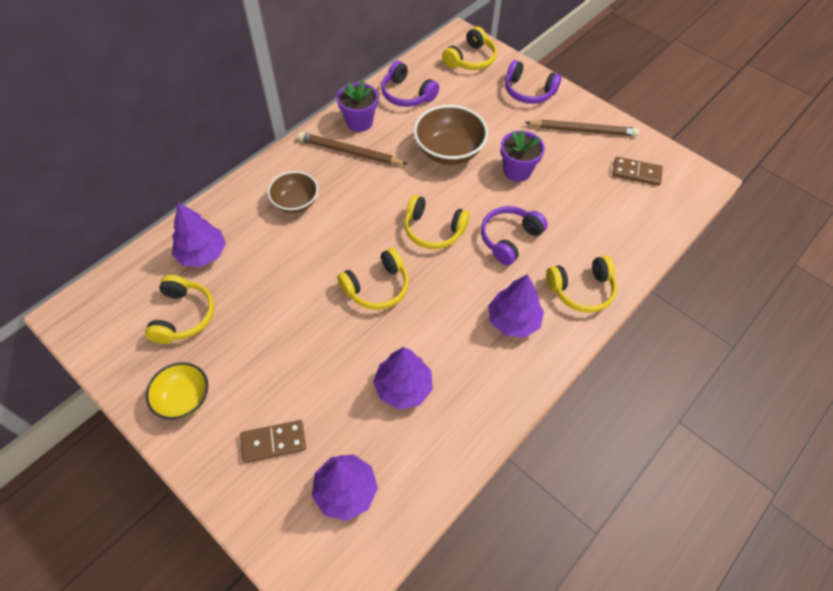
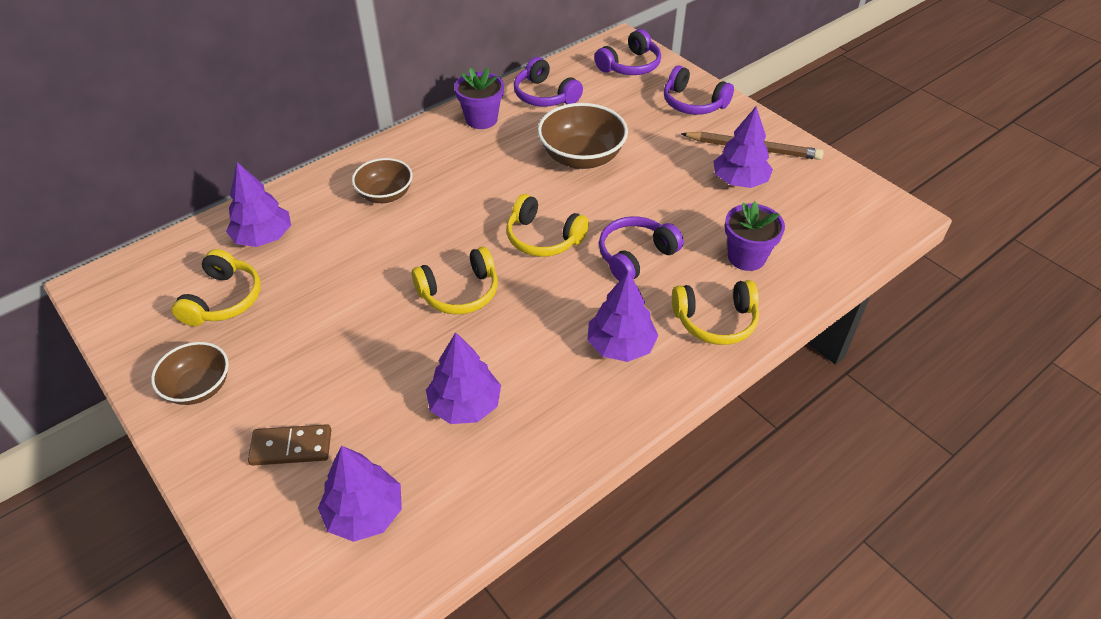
camera: 10 degrees right, 10 degrees down
(184, 399) = (199, 387): yellow bowl -> brown bowl
(350, 152) = (462, 149): brown pencil -> none
(471, 59) = (630, 65): yellow headphones -> purple headphones
(517, 171) = (661, 184): purple flower pot -> purple flower pot (746, 257)
(577, 161) = (739, 181): none -> purple tree
(636, 173) = (812, 199): brown domino -> none

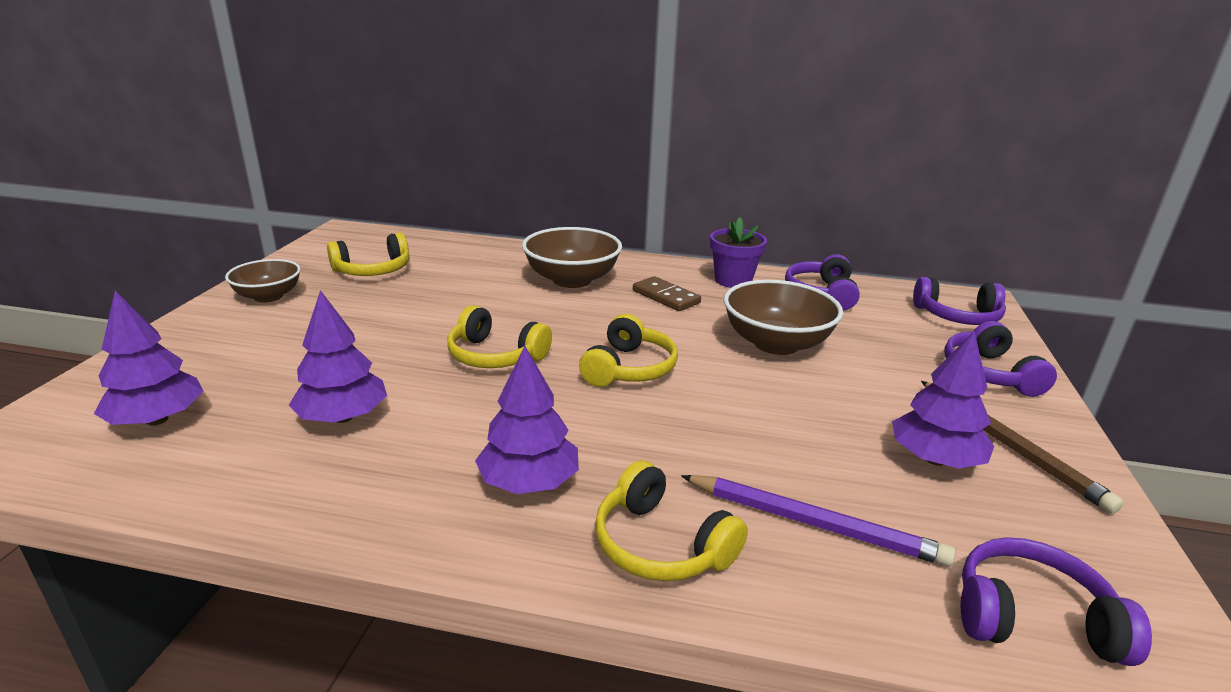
camera: 50 degrees right, 20 degrees down
(263, 237) = (458, 258): purple tree -> none
(291, 447) = (224, 355): brown domino -> brown domino (665, 297)
(385, 195) = (572, 280): brown bowl -> brown bowl, size x1.56
(543, 238) = (629, 368): yellow headphones -> yellow headphones turned 150 degrees counterclockwise
(635, 256) = (685, 434): purple headphones -> purple headphones (1032, 618)
(746, 257) = (813, 523): purple flower pot -> purple pencil

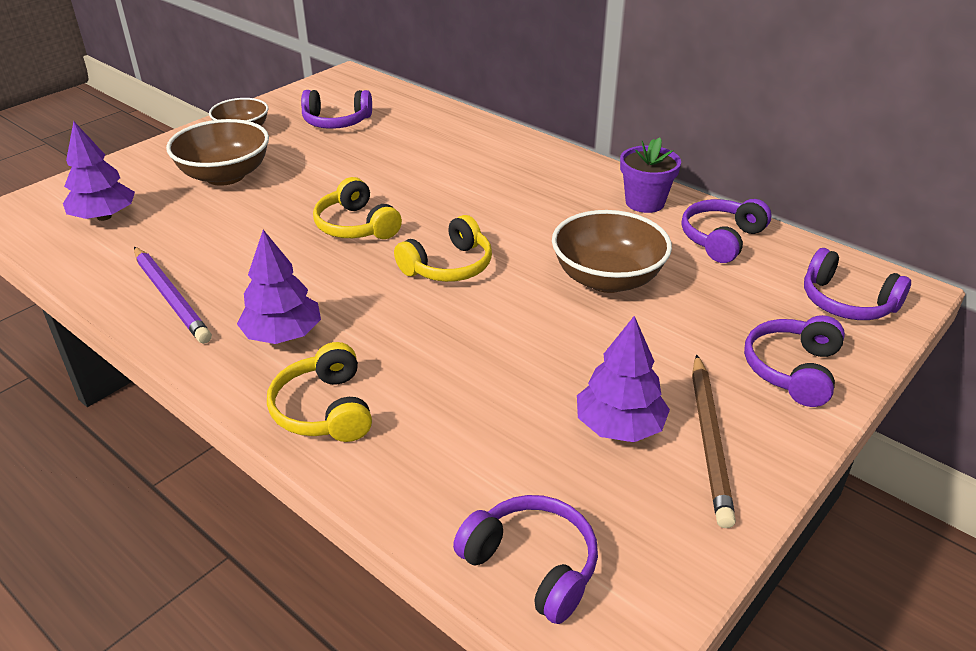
camera: 30 degrees right, 10 degrees up
(343, 417) = (210, 247): purple tree -> none
(373, 270) = (336, 122): yellow headphones -> purple headphones
(572, 280) = (490, 167): brown bowl -> brown bowl (225, 175)
(665, 297) = (557, 205): brown domino -> none
(813, 523) = (450, 436): purple pencil -> purple pencil (171, 297)

